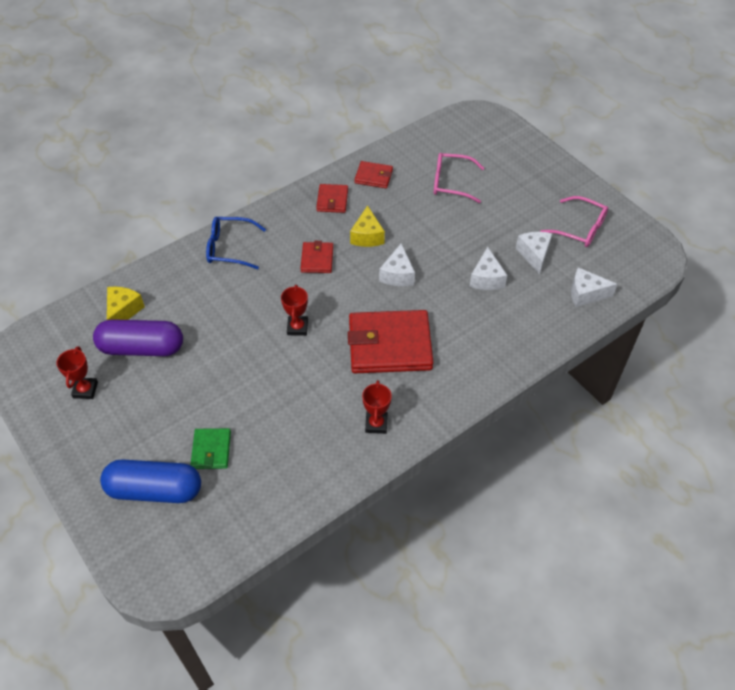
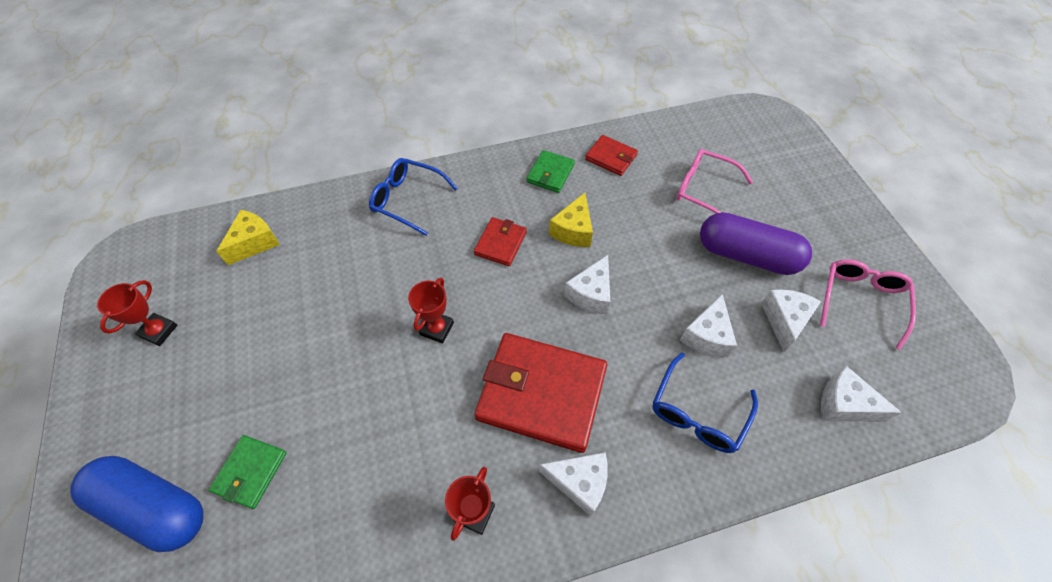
camera: 20 degrees right, 5 degrees up
(142, 348) = (248, 296): purple capsule -> purple capsule (746, 255)
(332, 200) = (550, 173): red wallet -> green wallet
(436, 387) = (579, 482): none -> white cheese
(496, 325) = (697, 412): none -> blue glasses
(580, 228) = (860, 301): pink glasses -> pink glasses turned 120 degrees counterclockwise

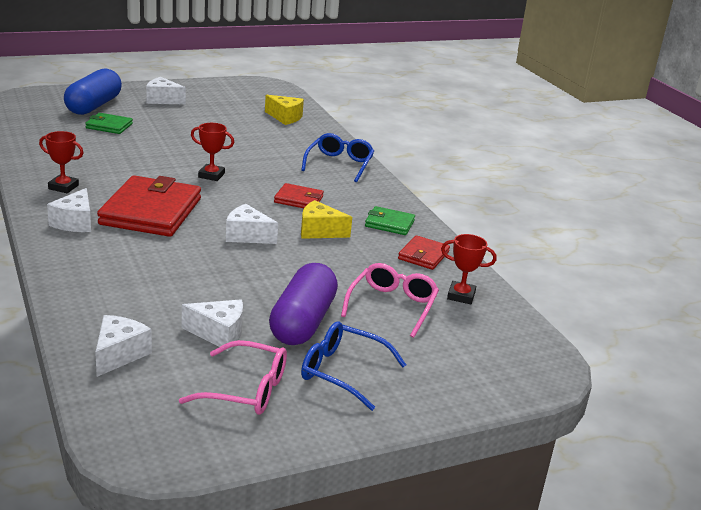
camera: 80 degrees right, 30 degrees down
(159, 331) = (210, 98): red trophy -> red trophy (461, 296)
(697, 412) = (123, 275): blue glasses -> blue glasses (342, 372)
(707, 336) = (202, 288): white cheese -> white cheese (162, 100)

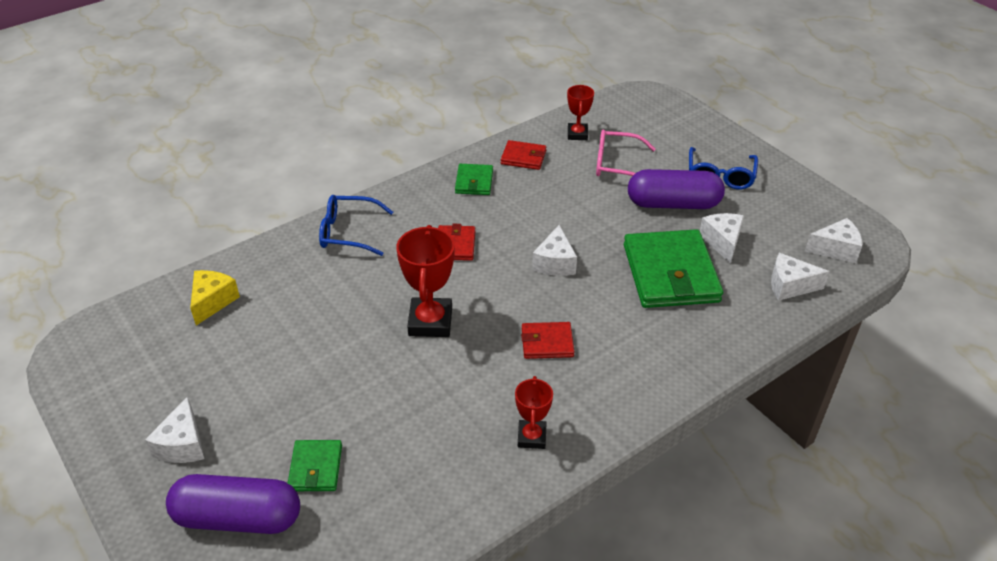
camera: 100 degrees left, 15 degrees up
(75, 222) = (608, 392): white cheese -> white cheese (835, 249)
(94, 106) = (238, 518): blue capsule -> purple capsule
(151, 211) = (547, 343): red wallet -> red wallet, size x0.49
(192, 288) = (670, 273): none -> green wallet
(211, 175) = (430, 322): red trophy -> red trophy, size x1.66
(246, 390) = (775, 214): pink glasses -> none
(319, 231) = (516, 220): yellow cheese -> none

